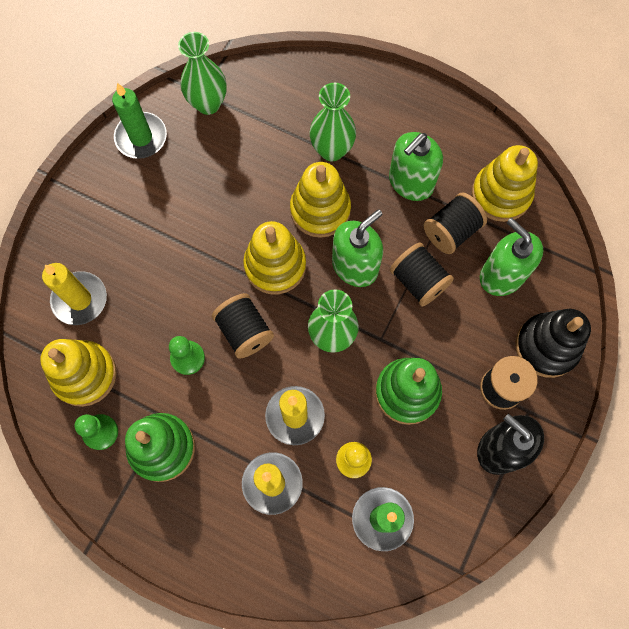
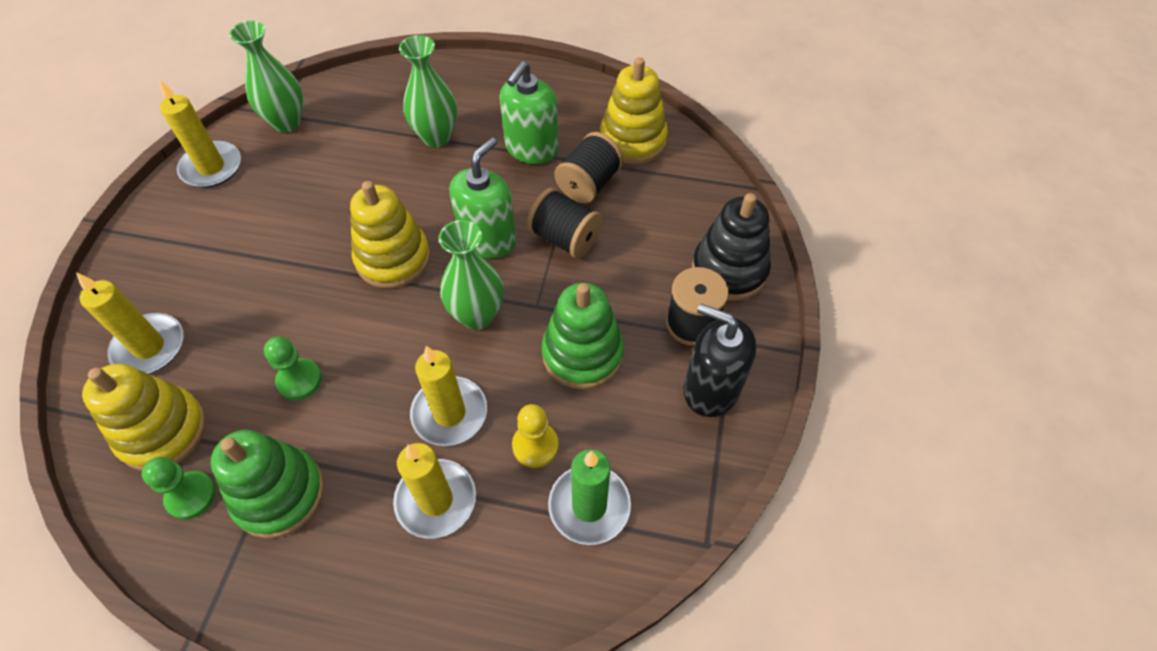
camera: 15 degrees left, 15 degrees down
(141, 137) = (211, 167): green candle -> yellow candle
(244, 331) = (368, 335): black spool -> none
(320, 210) = (435, 194): yellow stacking toy -> none
(501, 275) = (657, 213): green soap dispenser -> none

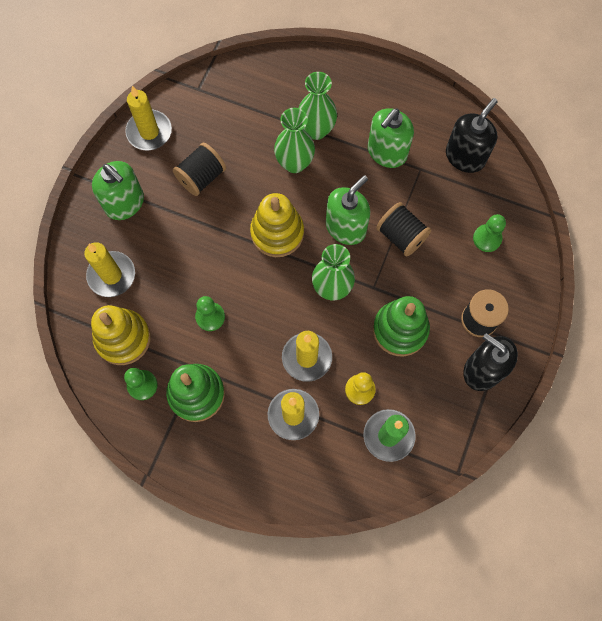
camera: 10 degrees right, 15 degrees up
(174, 253) = (125, 203): none -> green soap dispenser
(287, 122) = (204, 98): green vase -> green vase (294, 163)
(589, 184) = (425, 191): black spool -> black spool (201, 177)
(632, 140) = (465, 157): yellow stacking toy -> black soap dispenser
(680, 225) = (487, 238): none -> green pawn
(729, 270) = (514, 282): black stacking toy -> none

